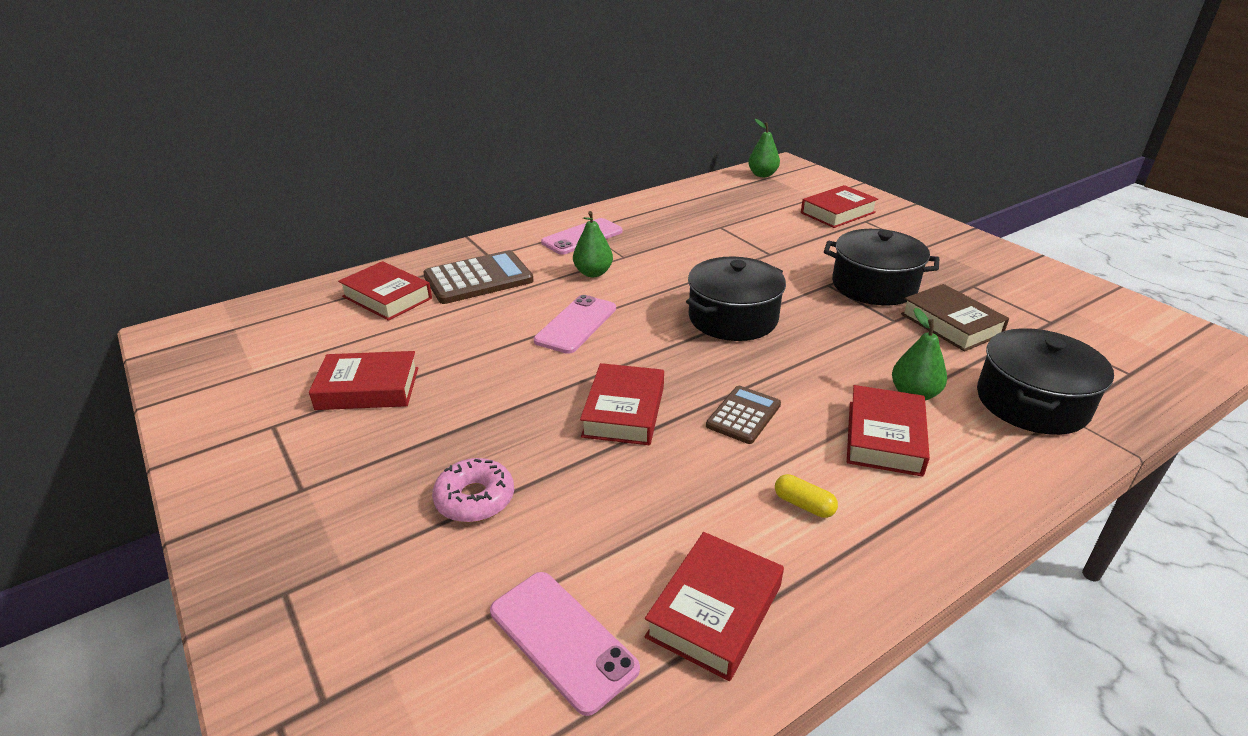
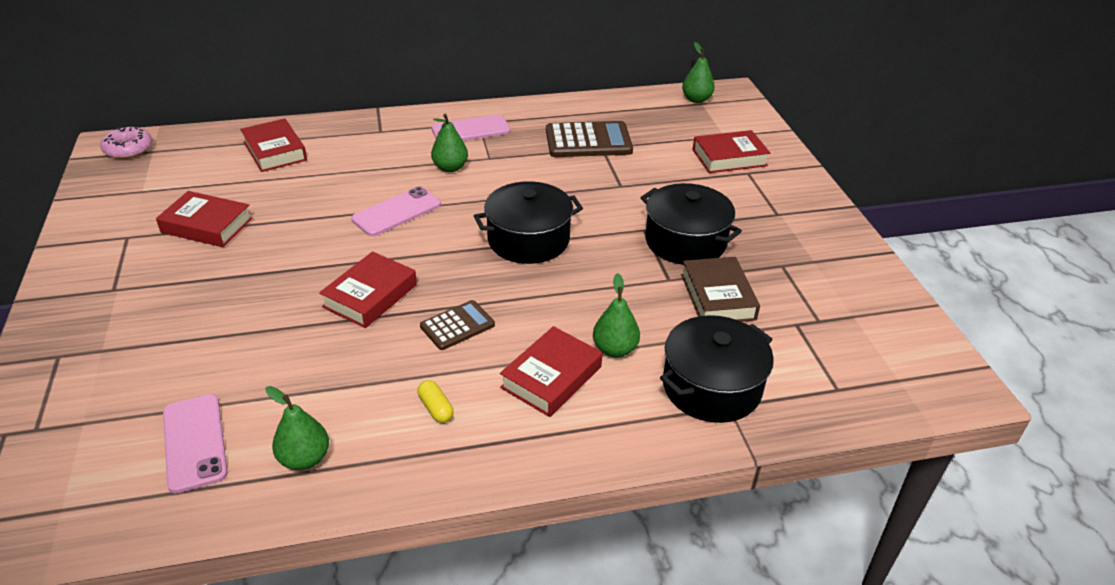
camera: 20 degrees right, 5 degrees up
(475, 499) = (215, 330): pink donut -> pink donut (128, 149)
(478, 279) = (355, 151): brown calculator -> brown calculator (588, 141)
(714, 611) = (304, 459): red book -> green pear

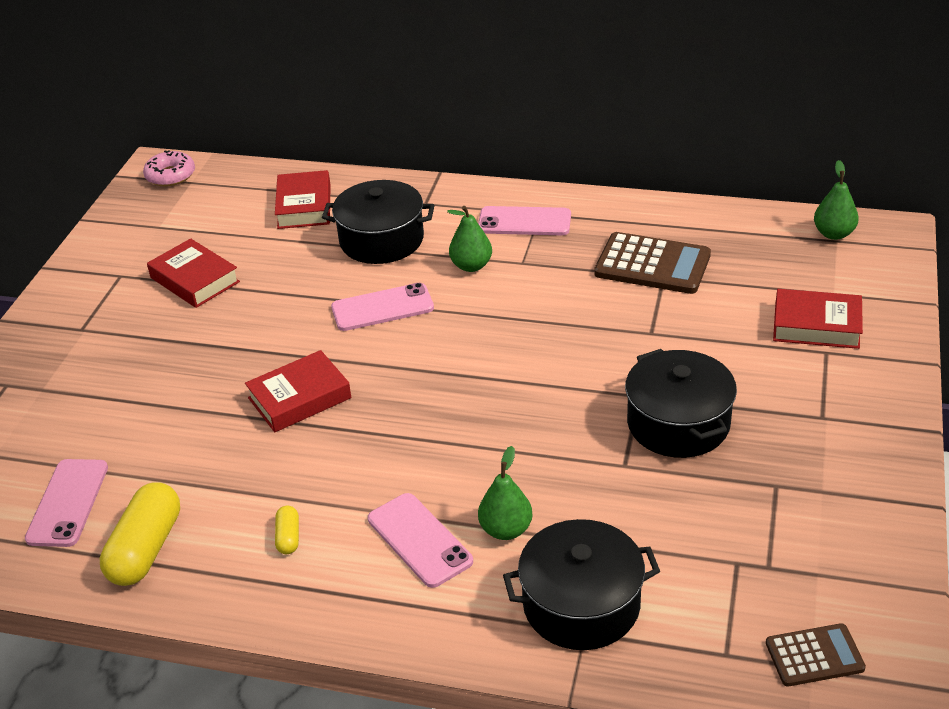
camera: 30 degrees right, 0 degrees up
(304, 459) = (146, 549): green pear -> yellow capsule
(457, 326) = (363, 455): brown calculator -> brown calculator (814, 656)
(528, 239) = (499, 375): black pot -> black pot (381, 240)
(551, 377) = (419, 540): red book -> pink phone
(717, 297) = (666, 502): brown book -> none

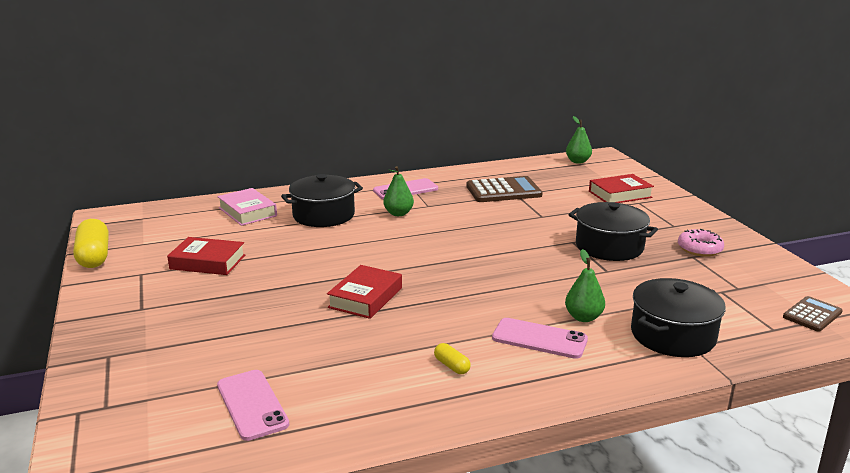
camera: 35 degrees left, 15 degrees down
(146, 549) = (353, 408): yellow capsule -> yellow capsule (94, 256)
(170, 175) = (121, 218): pink donut -> pink donut (699, 249)
(304, 206) = (247, 212): red book -> pink book
(382, 308) = (366, 243): pink phone -> none

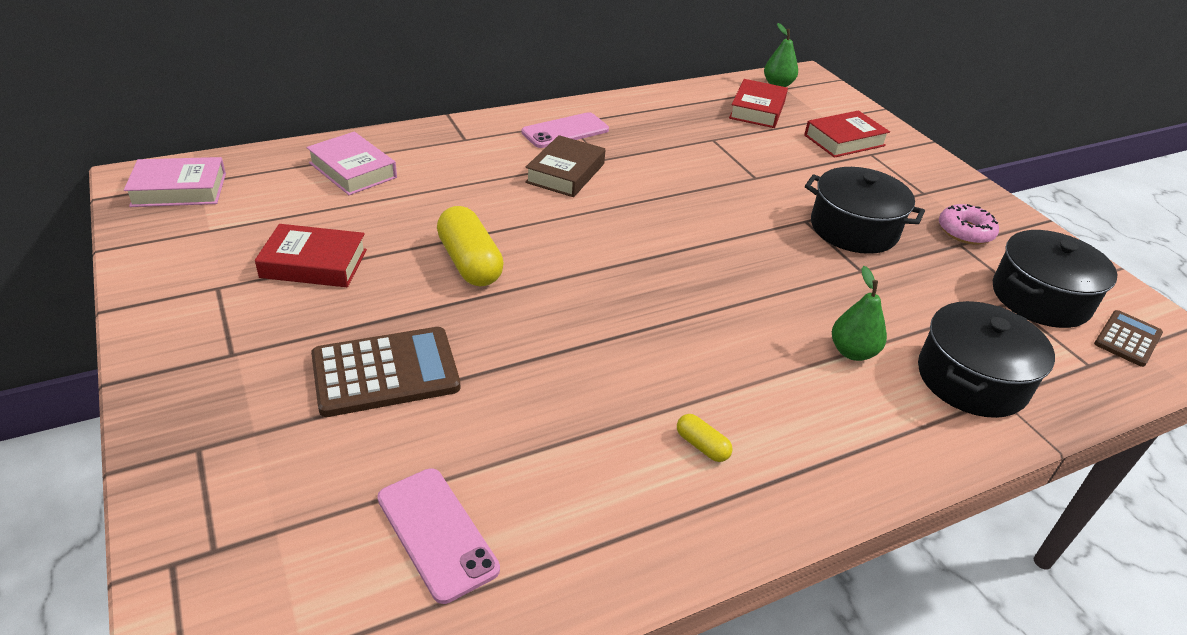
camera: 10 degrees left, 15 degrees up
(94, 256) = (138, 255): yellow capsule -> yellow capsule (470, 263)
(128, 222) = (179, 189): none -> pink book
(323, 215) = (463, 176): black pot -> black pot (1040, 298)
(365, 297) = (555, 325): red book -> red book (757, 110)
(398, 213) = (565, 173): green pear -> brown book
(503, 191) = (695, 134): brown calculator -> brown calculator (385, 372)
(539, 339) = (805, 392): pink phone -> none

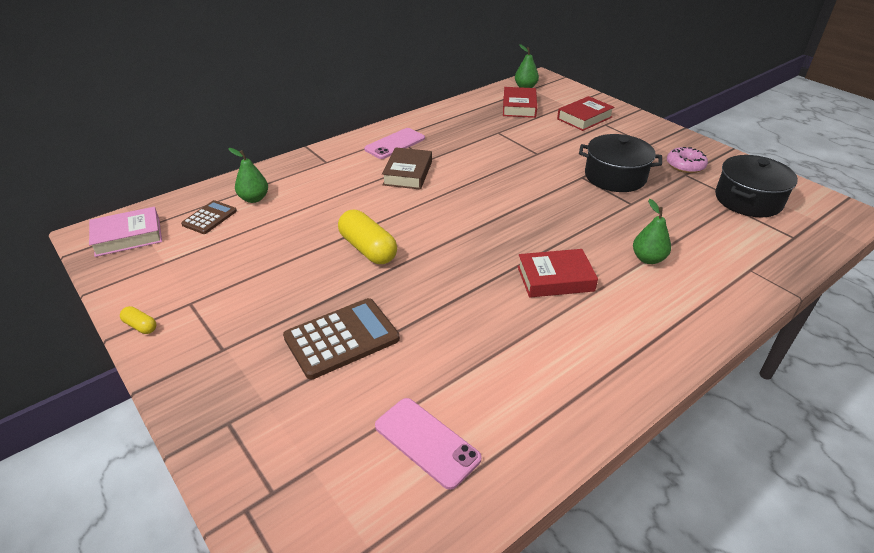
camera: 10 degrees left, 0 degrees up
(314, 263) = (255, 271): red book -> red book (555, 278)
(353, 170) = (254, 199): pink book -> green pear
(702, 446) = (578, 342): yellow capsule -> yellow capsule (140, 326)
(971, 379) = (728, 261): black pot -> none
(1127, 339) = (810, 216): brown calculator -> brown calculator (209, 218)

